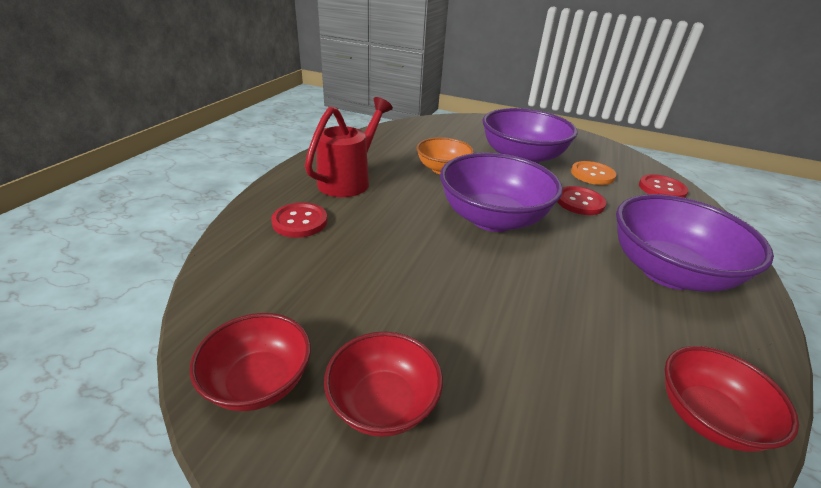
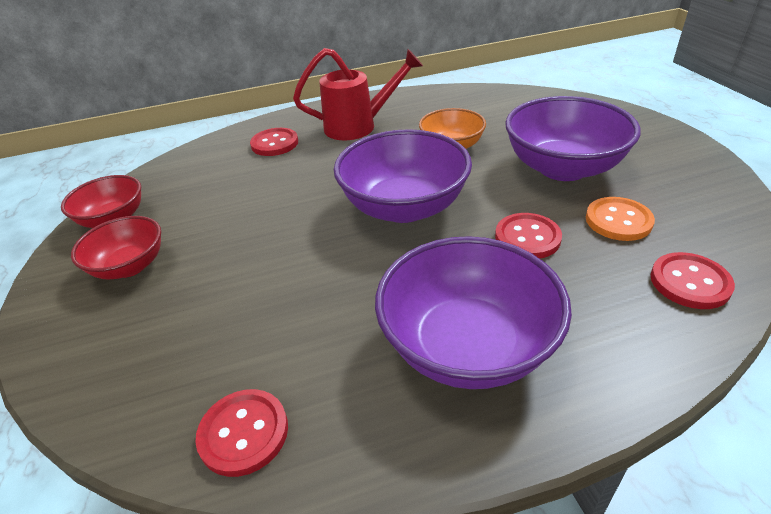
camera: 55 degrees right, 5 degrees up
(707, 417) = (244, 433): red bowl -> red button

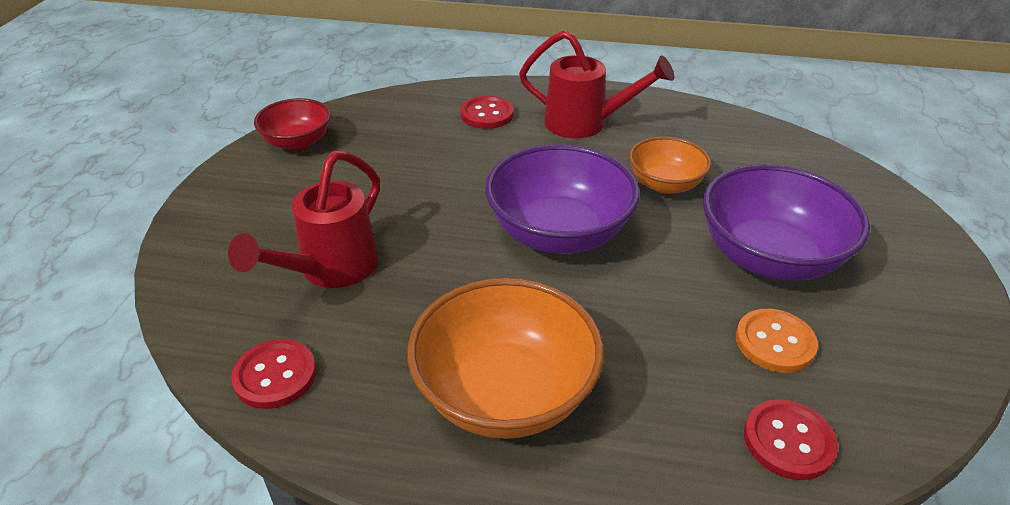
camera: 25 degrees right, 0 degrees up
(130, 266) = (283, 193): red bowl -> none
(227, 313) = (329, 270): none -> red watering can
(467, 345) = (505, 393): purple bowl -> orange bowl
(527, 238) = (656, 318): red button -> none

